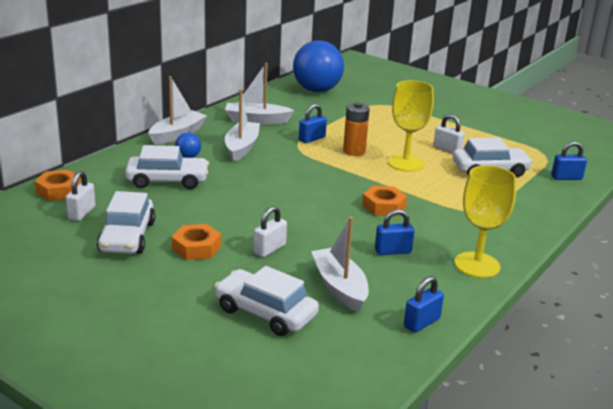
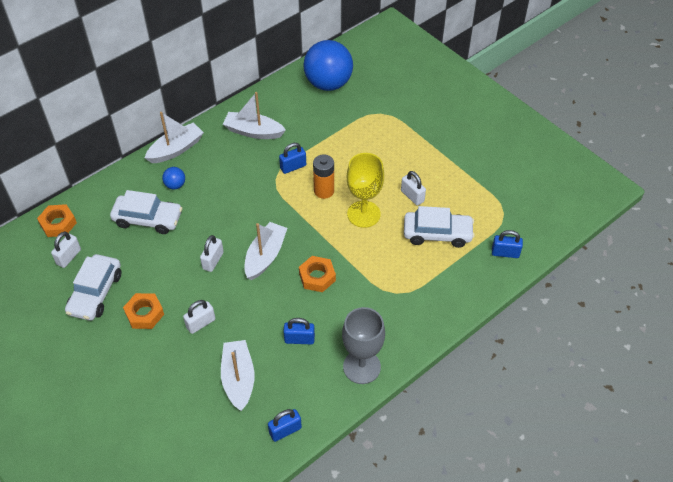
camera: 15 degrees right, 25 degrees up
(241, 147) = (225, 175): white boat -> white boat (265, 256)
(259, 204) = (213, 261): none -> white padlock
(265, 313) = (171, 400): white car -> none
(477, 265) = (361, 367): yellow goblet -> grey goblet

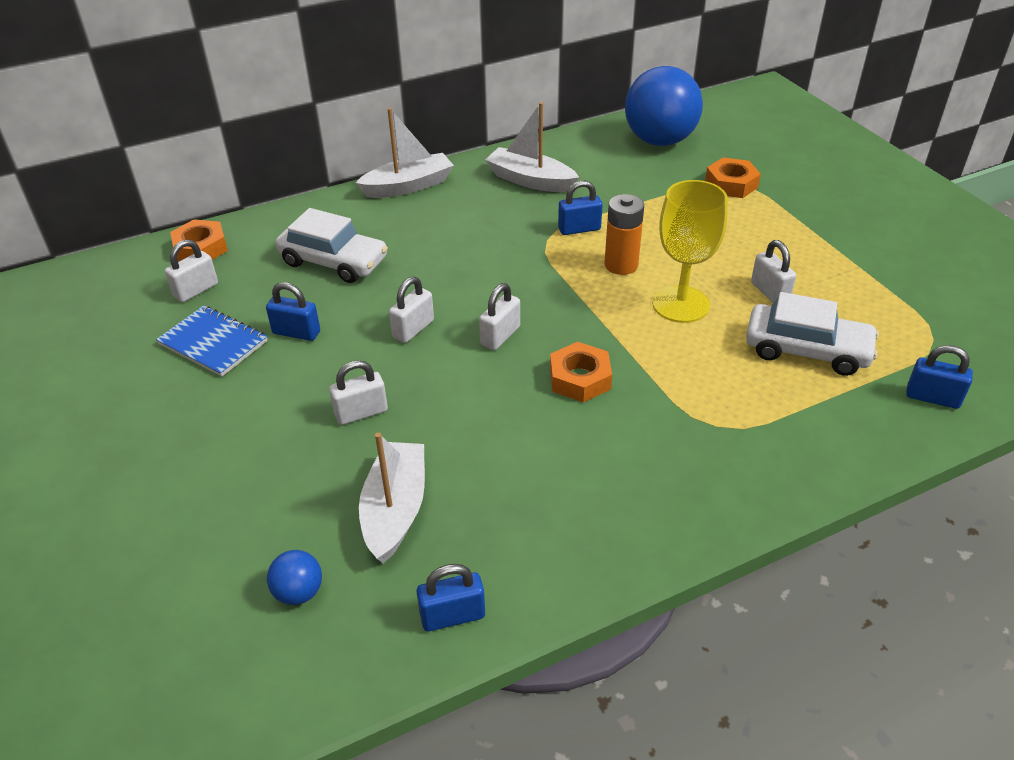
camera: 15 degrees right, 10 degrees down
(96, 293) = (213, 343): white car -> blue notebook
(144, 314) = (276, 383): orange nut -> orange nut (731, 184)
(175, 185) = (391, 227): blue ball -> blue ball (299, 592)
(265, 256) = (500, 336): white boat -> white padlock
(299, 339) = (523, 467): blue padlock -> blue padlock (296, 332)
(361, 367) = (627, 533): grey goblet -> none

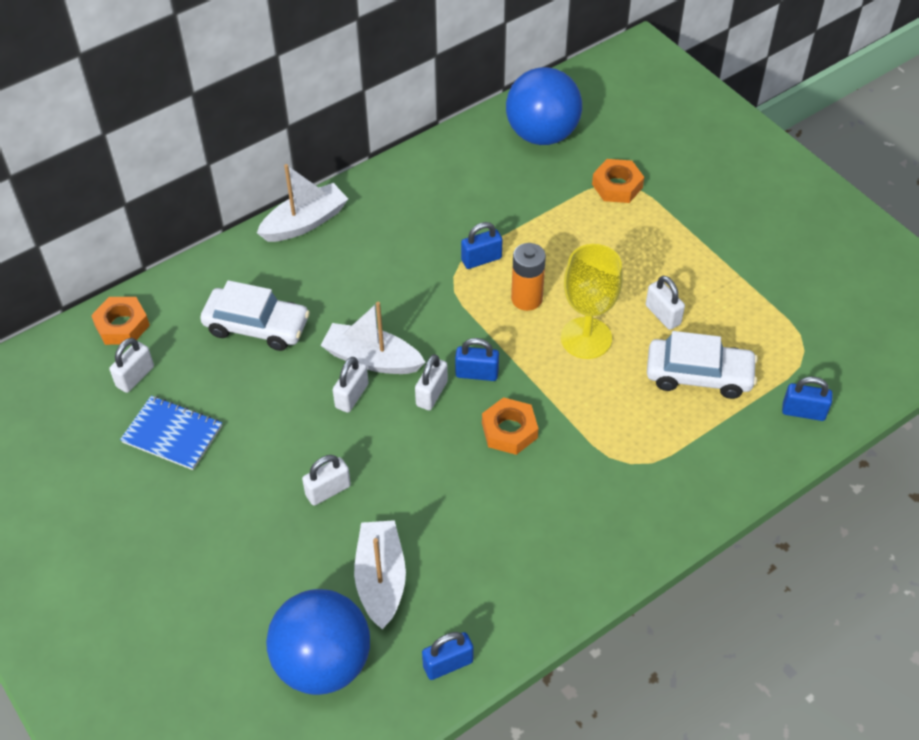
camera: 10 degrees left, 10 degrees up
(296, 332) = (246, 413): blue padlock -> blue padlock (477, 373)
(299, 592) = (323, 663): blue ball -> blue ball, size x2.39
(530, 180) = (424, 202): white boat -> white boat (372, 359)

